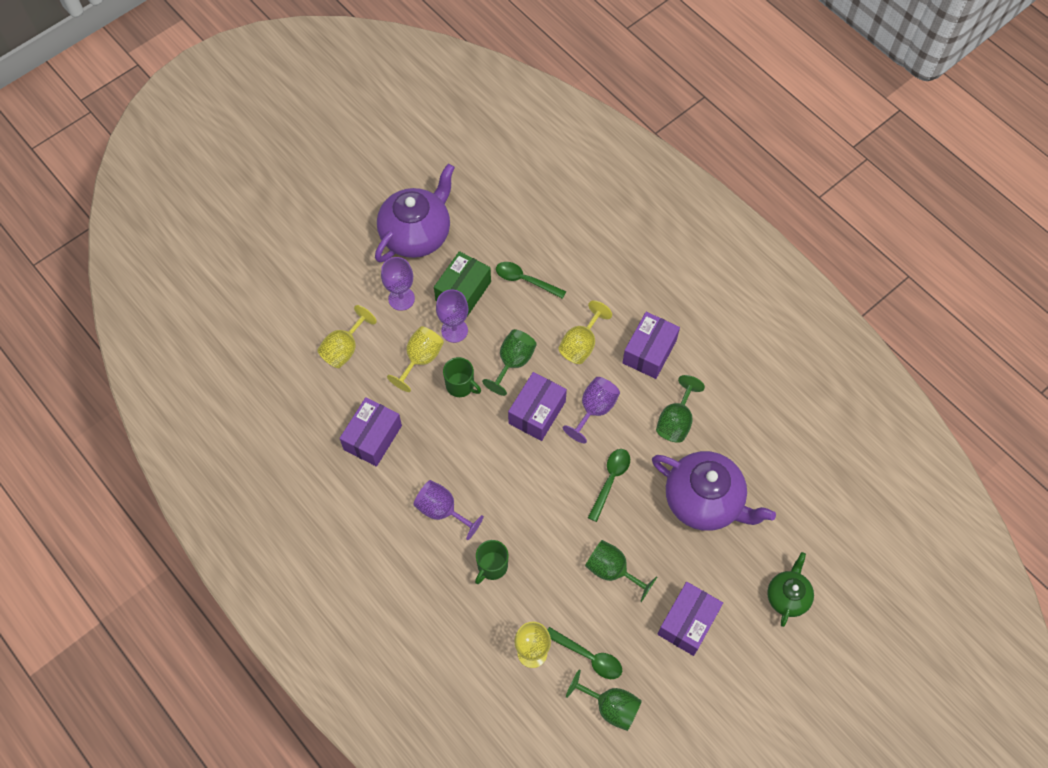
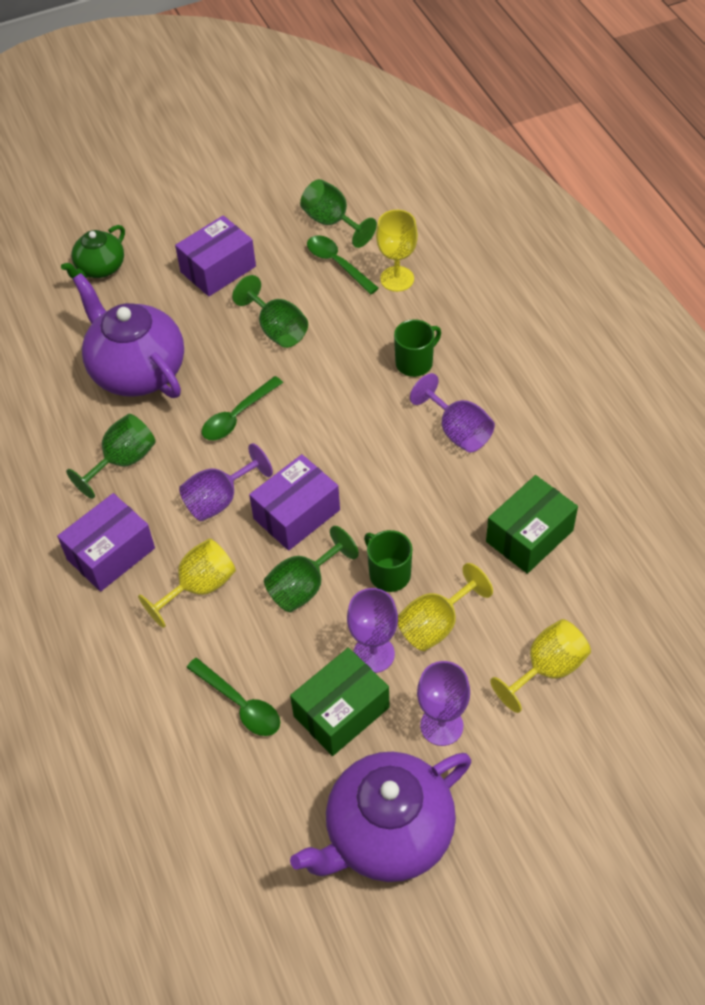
camera: 160 degrees left, 10 degrees down
(372, 437) = (529, 536): purple box -> green box

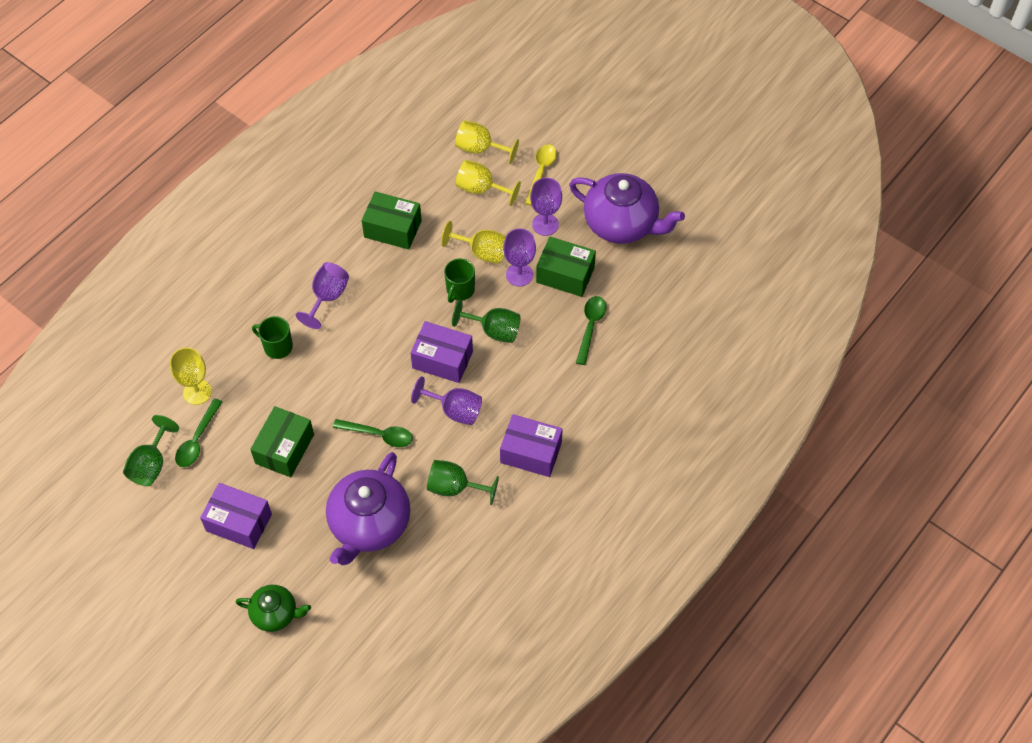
camera: 120 degrees left, 5 degrees up
(199, 587) = (526, 388): yellow goblet -> yellow goblet (480, 149)
(277, 329) = (284, 449): green goblet -> green box
(541, 764) = (541, 172): none -> yellow spoon

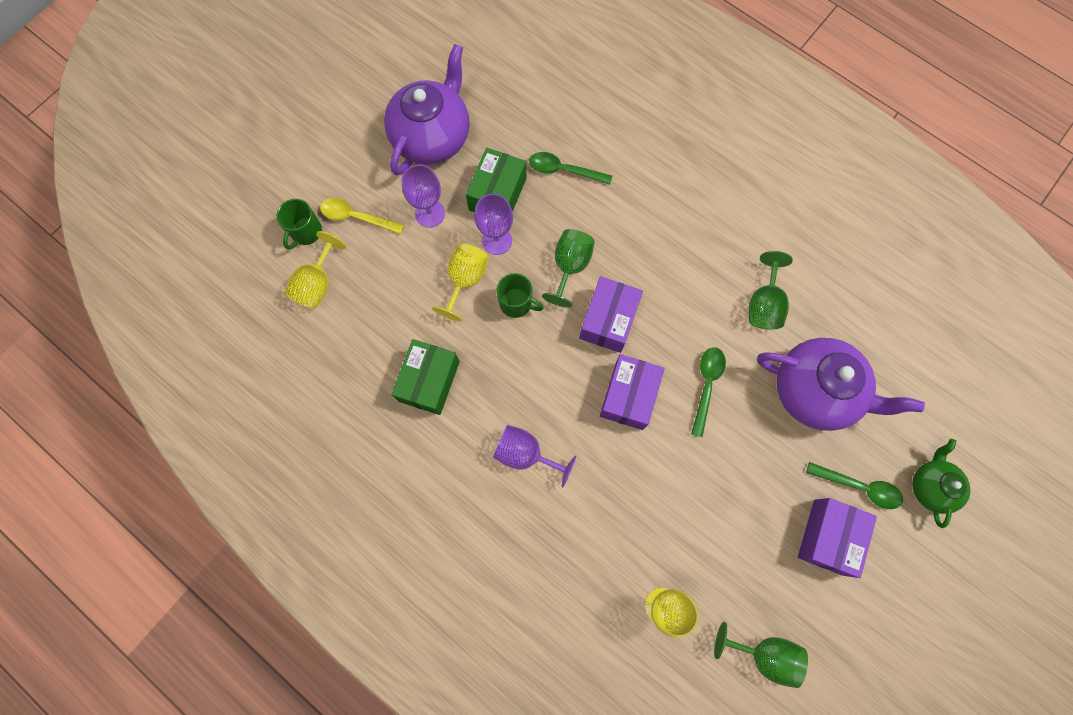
camera: 90 degrees left, 15 degrees up
(197, 440) = (726, 598): green spoon -> green spoon (859, 487)
(277, 346) = (595, 510): green mug -> green mug (306, 232)
(284, 449) = (731, 491): green box -> none
(454, 410) = (671, 306): purple goblet -> none
(481, 189) = (376, 282): yellow goblet -> none
(531, 453) = (717, 230): purple box -> purple box (628, 396)

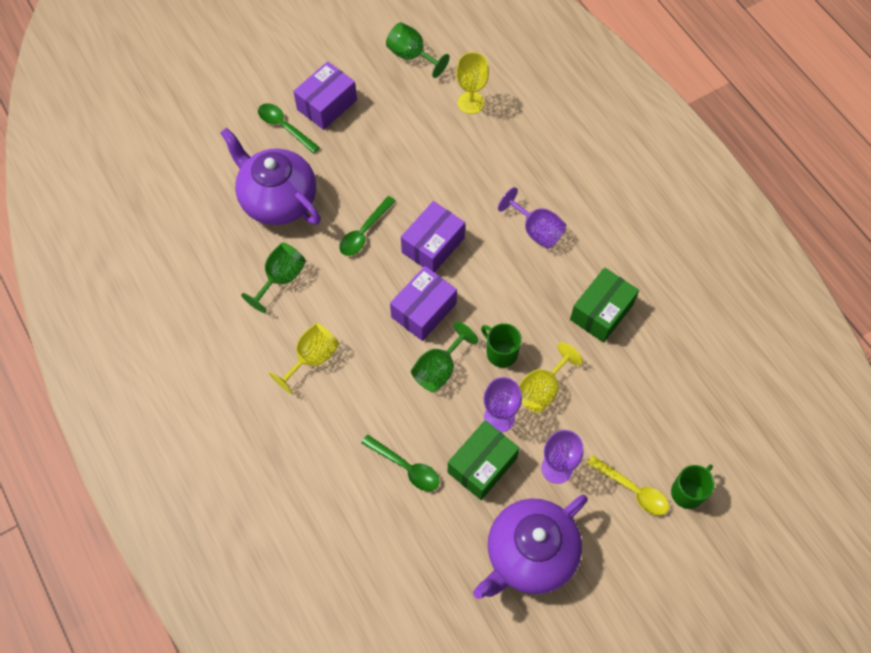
camera: 160 degrees left, 10 degrees down
(317, 284) = (686, 434): yellow goblet -> yellow goblet (312, 358)
(930, 486) = (231, 111): green teapot -> none

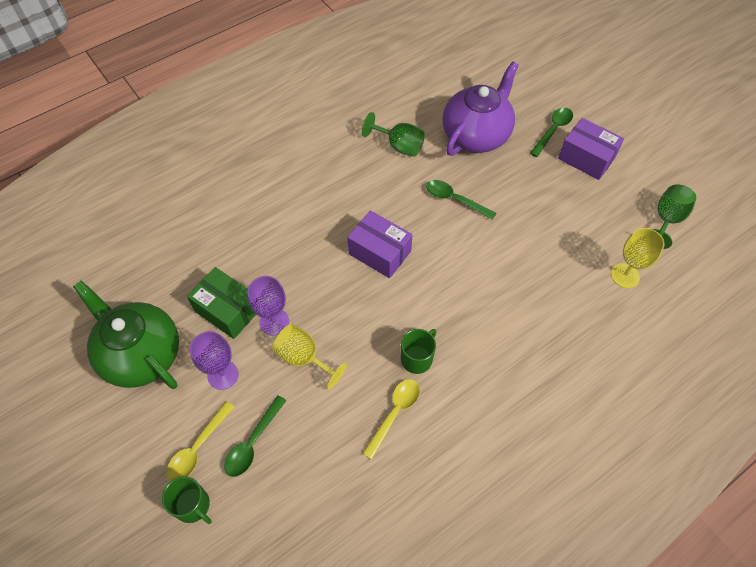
camera: 85 degrees right, 5 degrees down
(312, 358) = (326, 175): yellow goblet -> none
(406, 467) = (227, 251): green spoon -> green spoon (253, 442)
(433, 245) = (450, 255): purple box -> none
(439, 369) = (321, 269): green goblet -> none
(501, 352) = (341, 319): green mug -> green mug (417, 358)
(530, 554) = (141, 354): purple teapot -> green teapot
(536, 230) = (483, 345): purple goblet -> none
(601, 312) = (394, 413): green box -> yellow spoon

